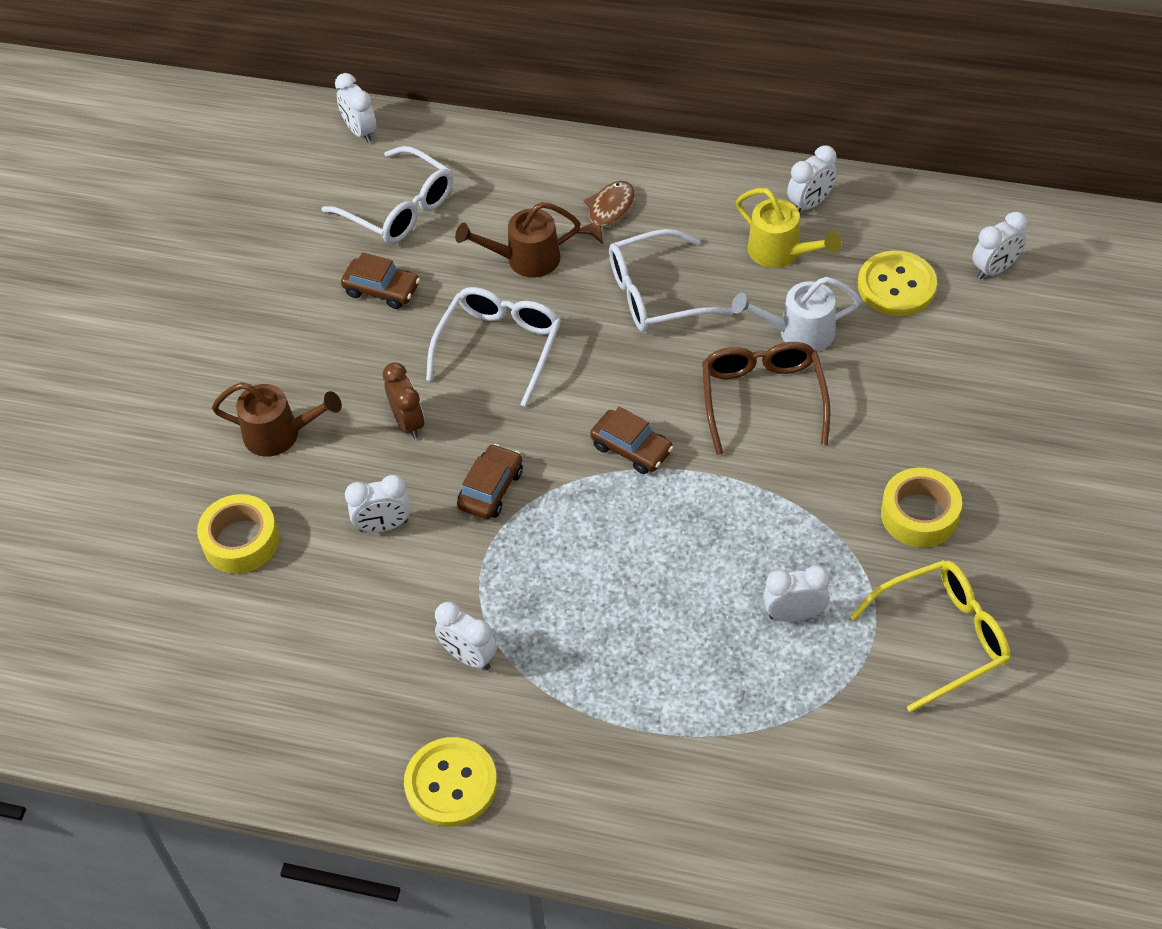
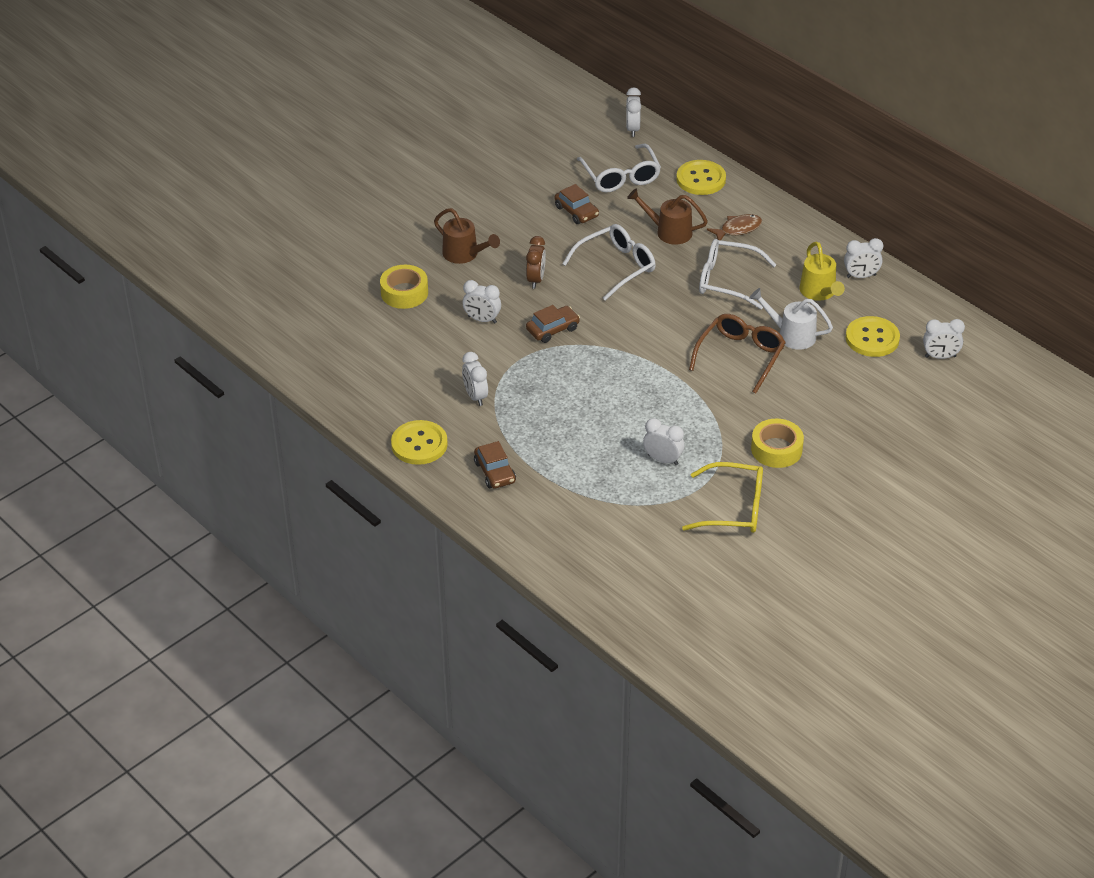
camera: 30 degrees right, 10 degrees down
(504, 162) = (701, 179): none -> yellow button
(631, 448) = (645, 346): brown car -> brown car (495, 472)

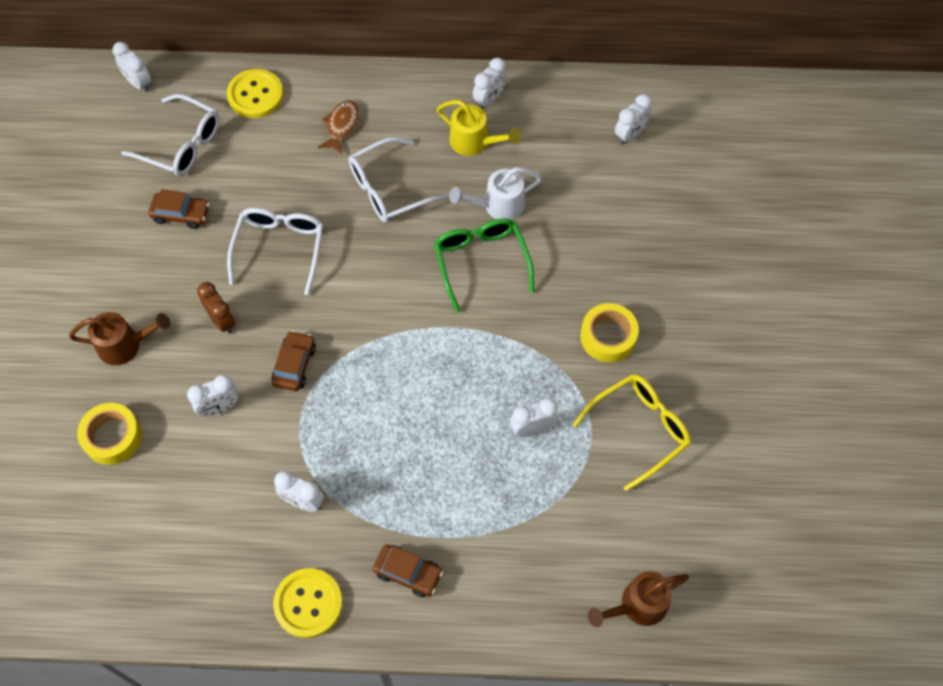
camera: 45 degrees left, 20 degrees up
(668, 231) = (285, 174): brown watering can -> brown watering can (637, 606)
(740, 356) = (481, 262): brown glasses -> green glasses
(872, 338) = (562, 158): yellow button -> none

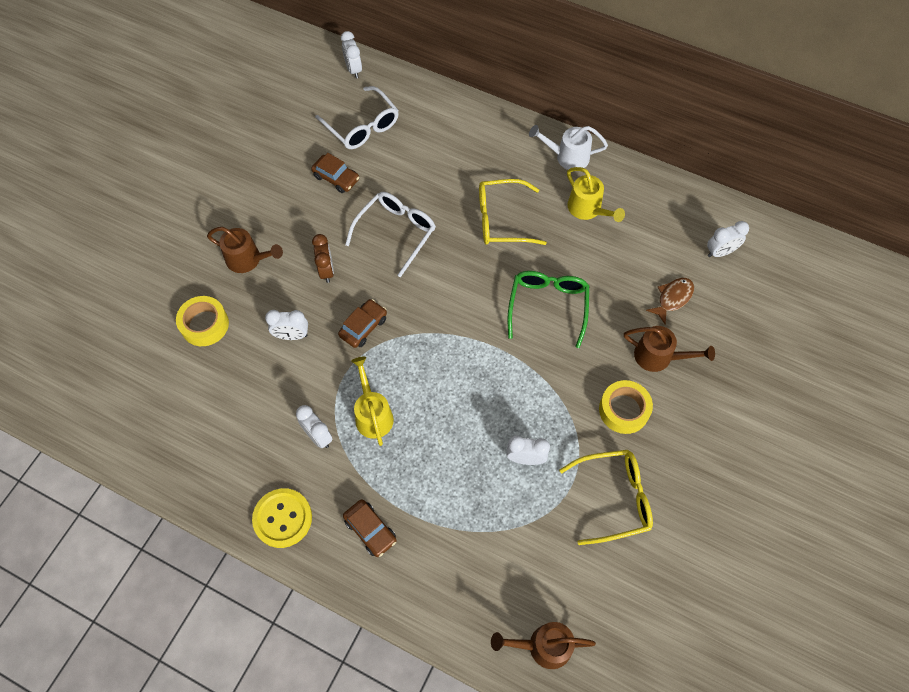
camera: 25 degrees right, 0 degrees up
(255, 95) = (435, 110): yellow button -> none
(341, 126) = (489, 157): brown fish -> brown fish (672, 298)
(350, 452) = (372, 413): none -> yellow watering can
(388, 189) = (502, 220): white glasses -> yellow glasses
(489, 99) = (616, 180): white clock -> none
(497, 205) = (582, 266): white watering can -> white watering can (567, 157)
(618, 268) = (659, 357): none -> brown watering can

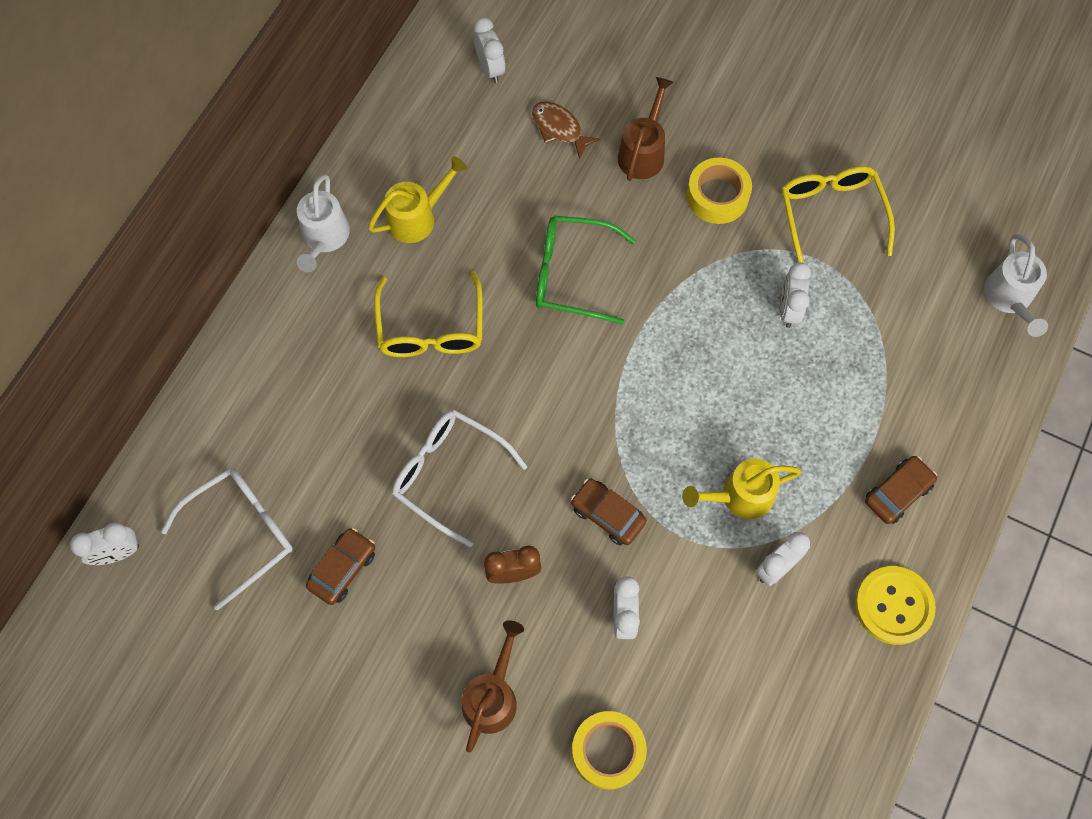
camera: 90 degrees left, 5 degrees up
(542, 646) = (1009, 299): brown watering can -> white watering can

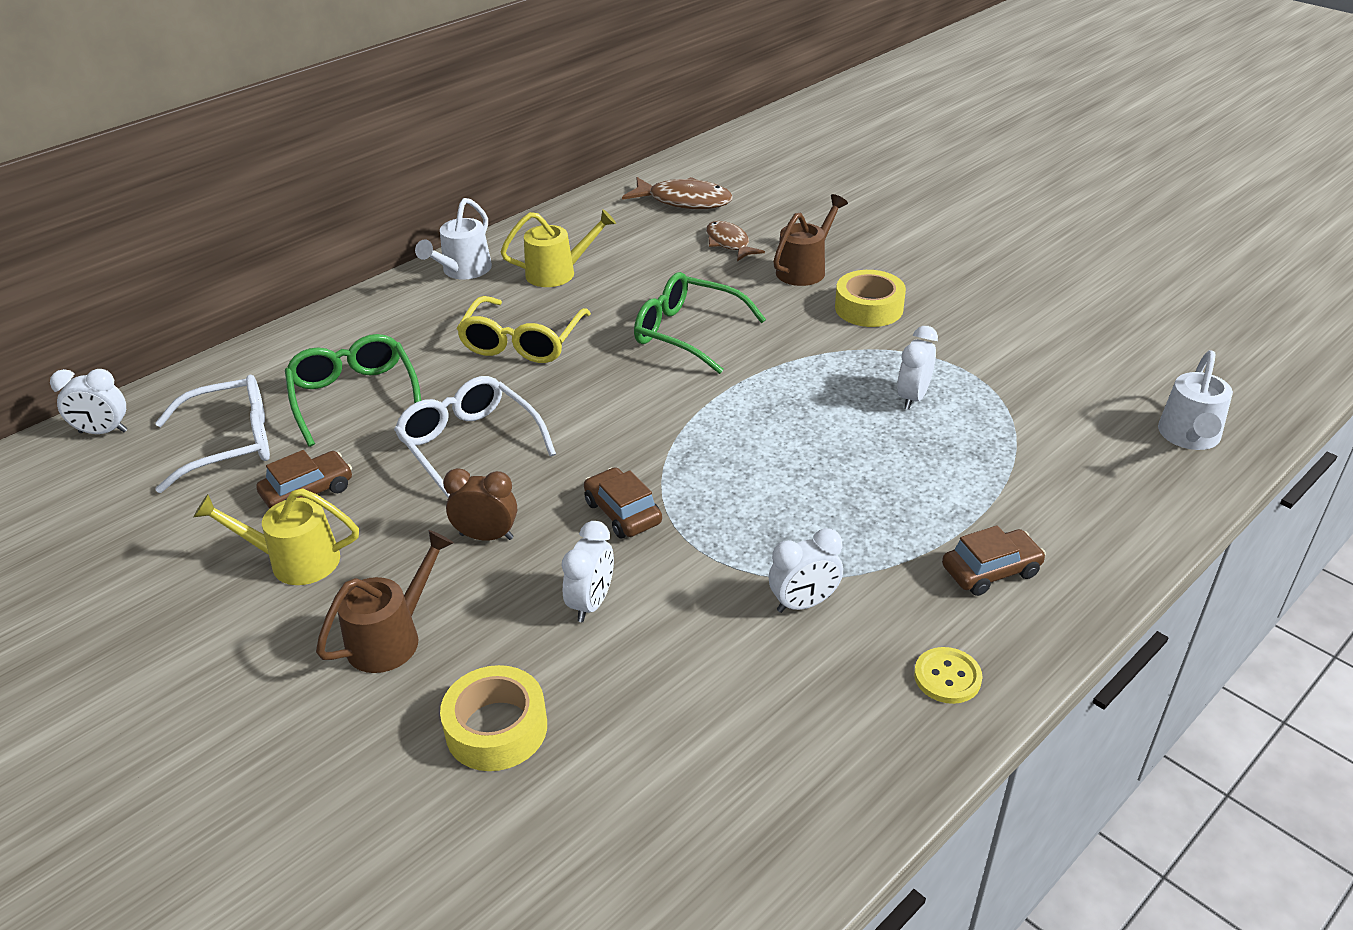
camera: 20 degrees right, 30 degrees down
(317, 443) = (354, 397): none -> green glasses
(490, 69) = (684, 201): white clock -> brown fish
(739, 497) = (786, 531): yellow watering can -> yellow watering can (294, 561)
(830, 215) = (989, 340): yellow glasses -> none
(893, 606) = (947, 677): yellow button -> yellow button, size x0.61

